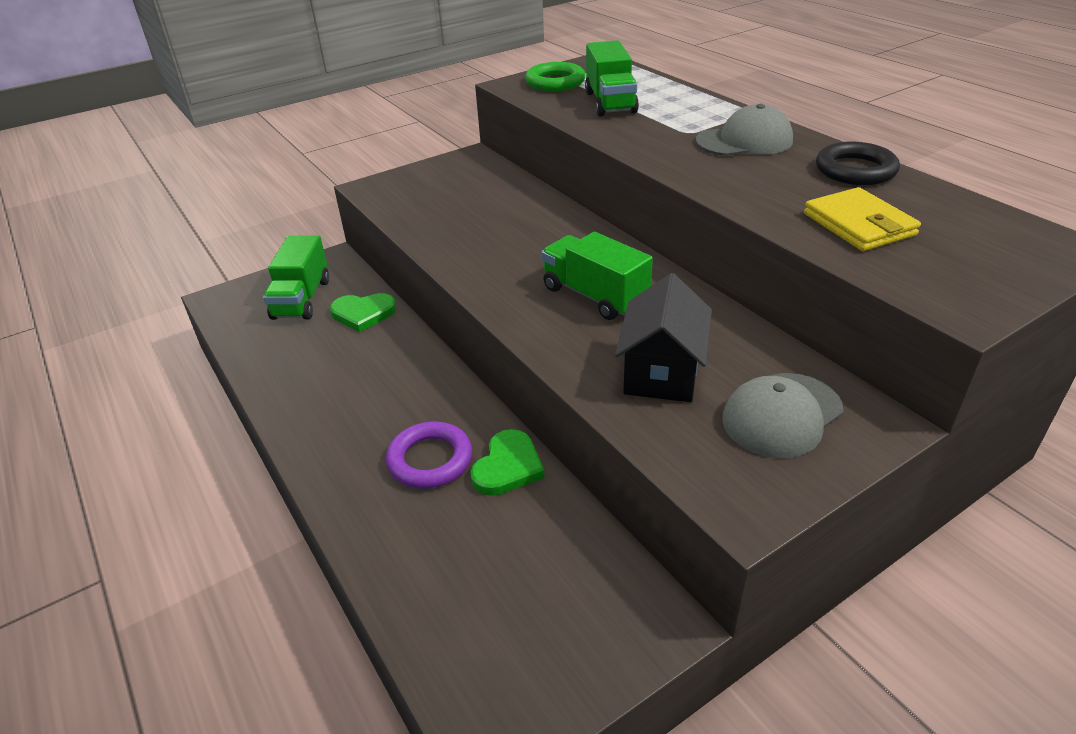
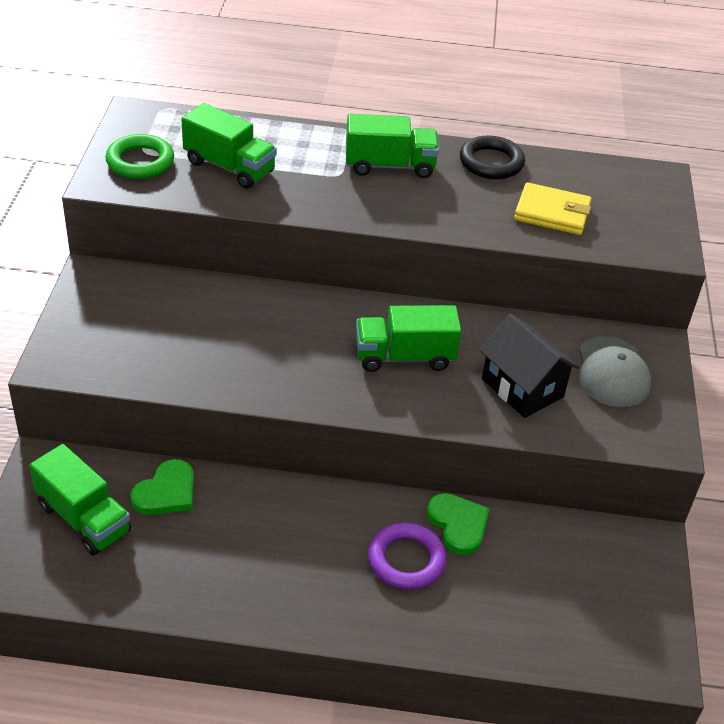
camera: 55 degrees left, 5 degrees up
(744, 141) = (389, 166): grey cap -> green truck

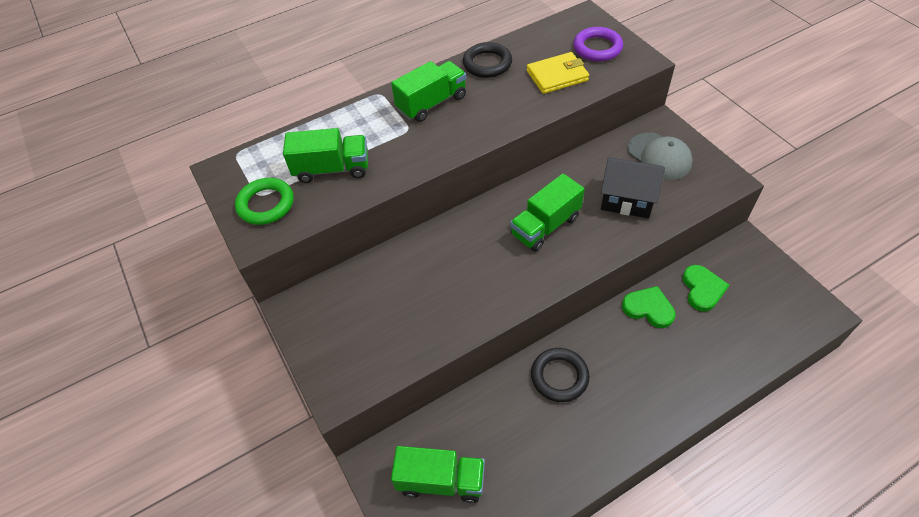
camera: 30 degrees left, 10 degrees up
(166, 492) = (471, 420): green heart -> green heart (702, 289)
(291, 517) = (559, 377): none -> black ring
(406, 560) = (646, 352): purple ring -> purple ring (597, 48)

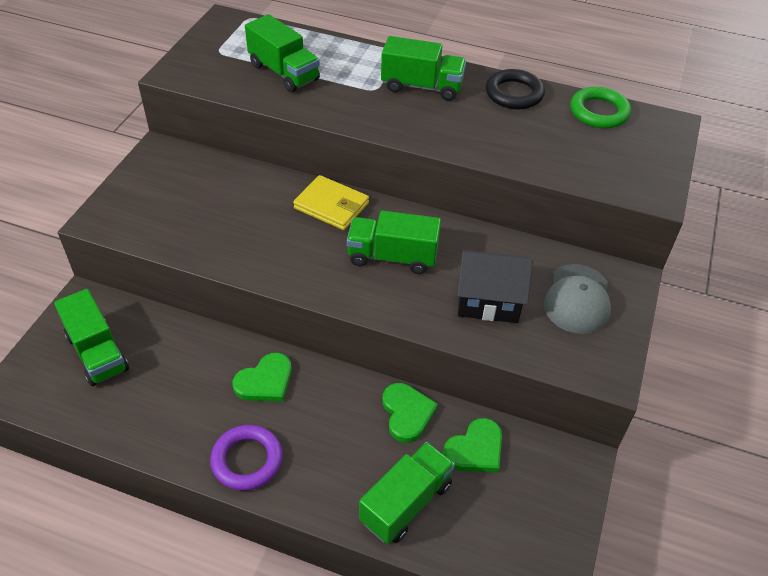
camera: 45 degrees right, 5 degrees down
(266, 204) = (212, 60): green ring -> green ring (599, 112)
(557, 76) = (554, 145): yellow wallet -> yellow wallet (331, 206)
(559, 377) = (265, 381): black ring -> green heart
(597, 48) = (631, 154): purple ring -> purple ring (247, 460)
(627, 199) = (488, 301): black house -> black house turned 60 degrees counterclockwise
(720, 352) = (406, 503): none -> green truck

